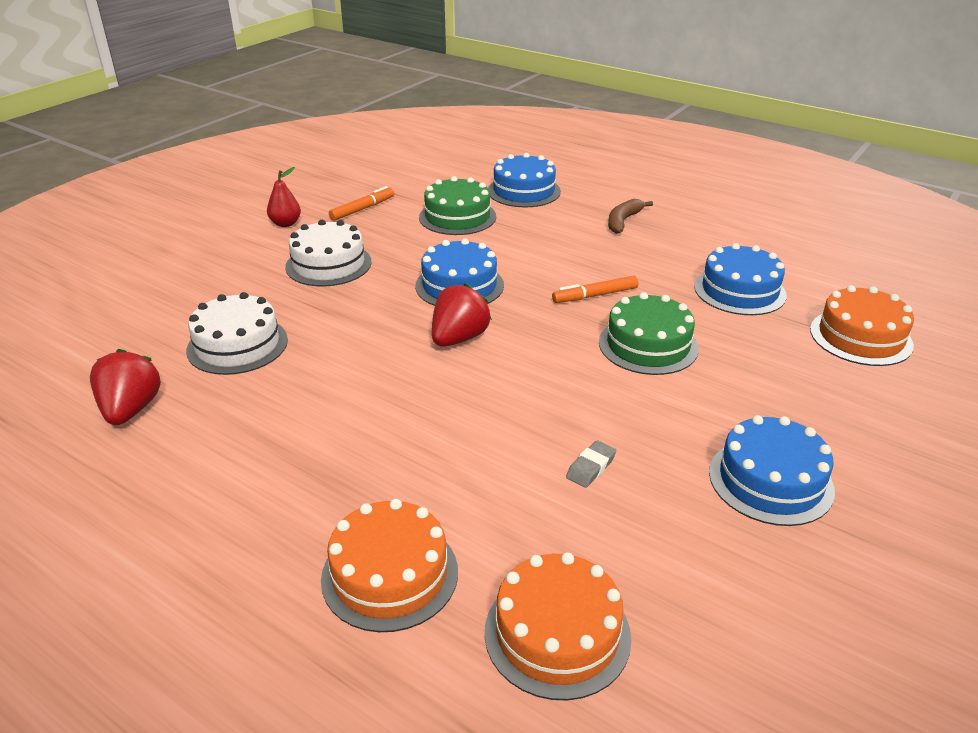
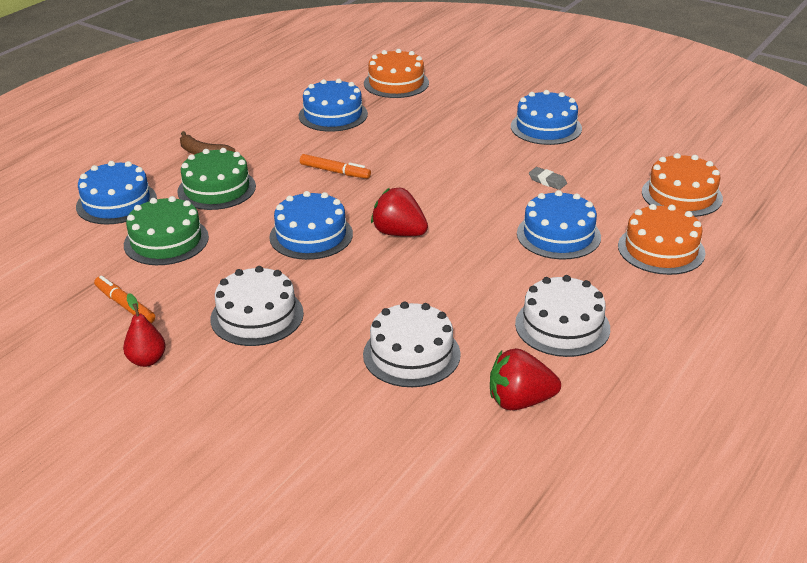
camera: 90 degrees left, 0 degrees up
(242, 451) = (562, 326): none -> white cake
(441, 466) = (558, 235): none -> blue cake
(595, 296) = (335, 172): orange marker -> orange marker turned 45 degrees counterclockwise
(648, 345) = (407, 154): green cake -> green cake (216, 189)

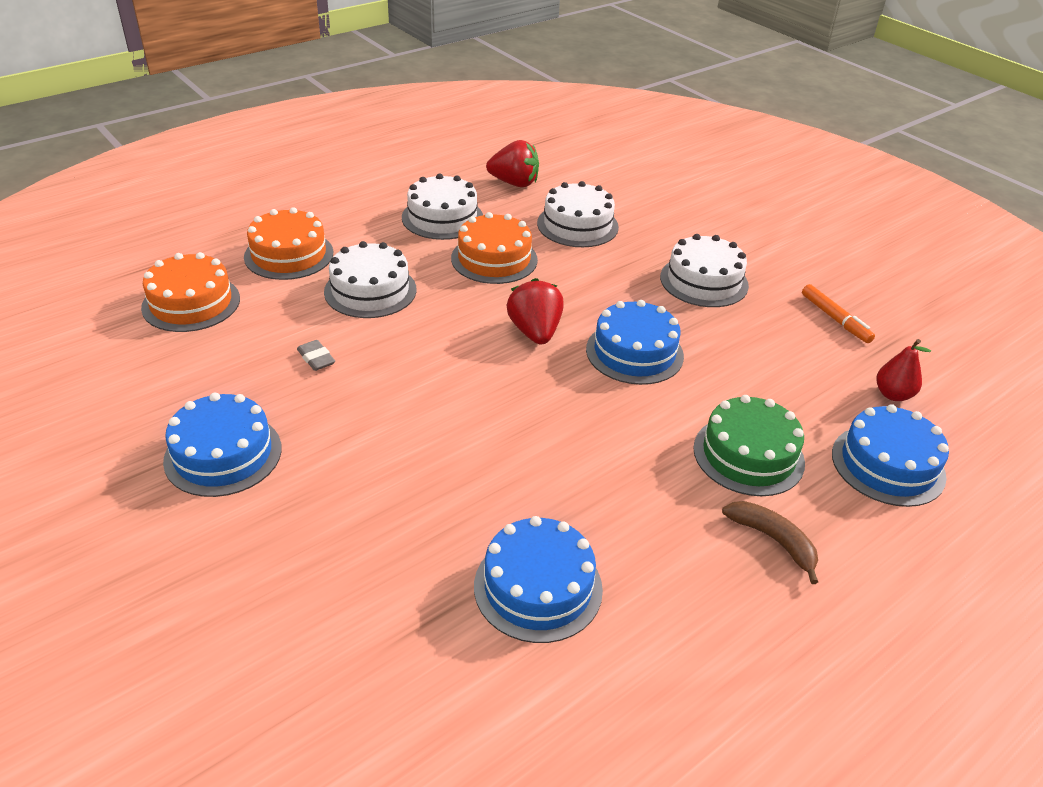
camera: 165 degrees left, 5 degrees up
(147, 360) = (802, 267): red pear -> red pear (893, 394)
(166, 241) = (806, 385): green cake -> none
(335, 172) = (577, 445): orange marker -> none
(396, 83) = (375, 664): orange cake -> orange cake (494, 259)
(399, 233) = (535, 332): red strawberry -> red strawberry turned 150 degrees counterclockwise
(558, 235) = (370, 290): blue cake -> white cake

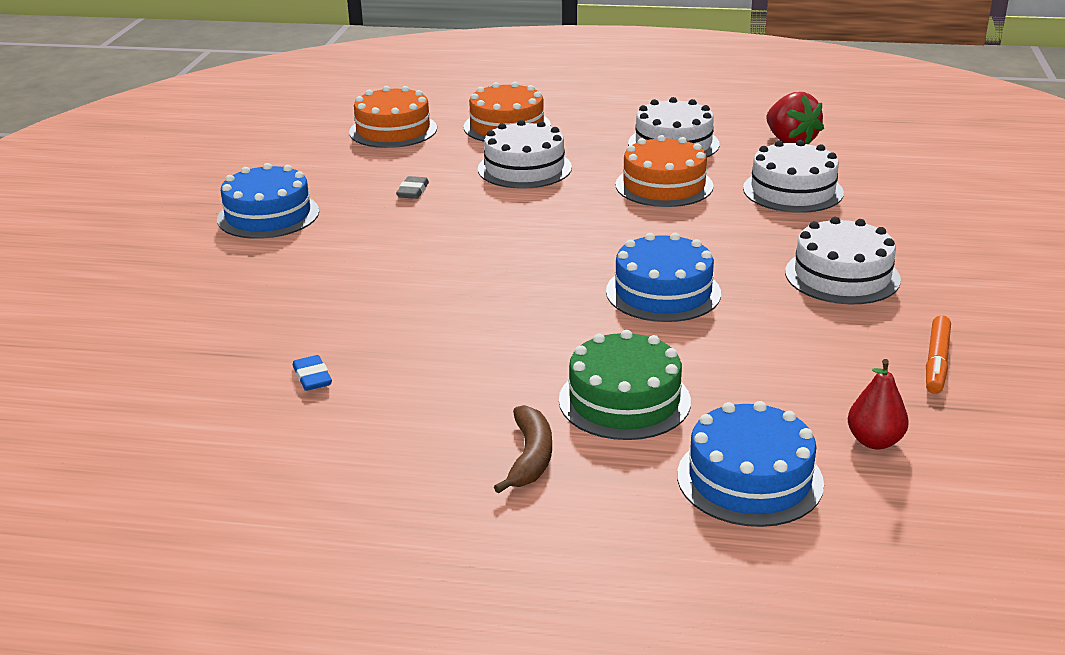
camera: 50 degrees right, 10 degrees down
(535, 332) = (602, 243): red strawberry -> none
(538, 587) = (312, 377): blue cake -> blue eraser

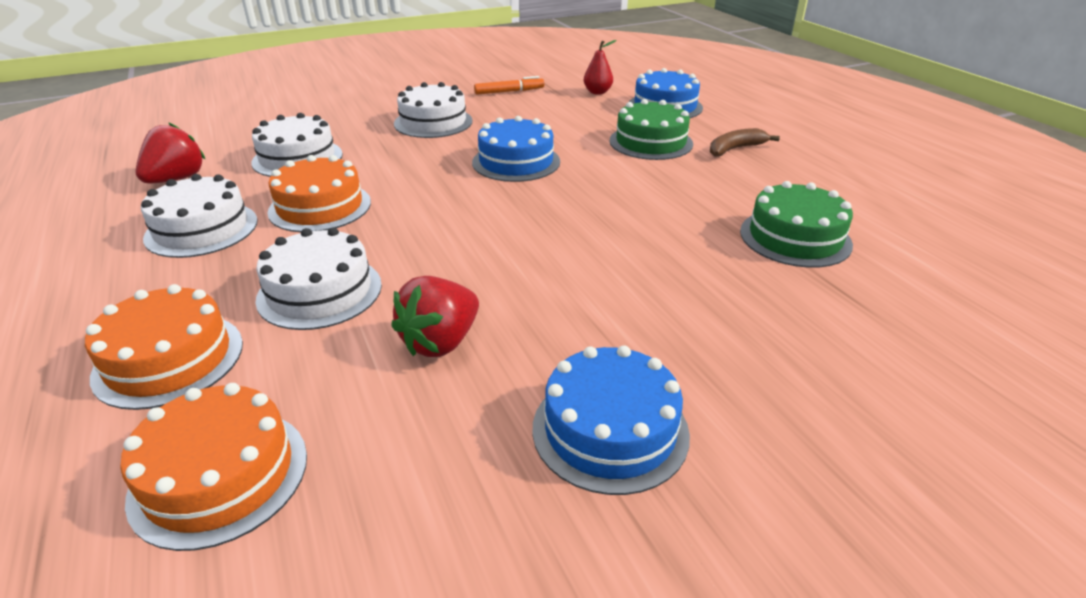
camera: 125 degrees left, 5 degrees up
(312, 377) = (795, 237): blue eraser -> green cake
(413, 191) = (440, 342): grey eraser -> red strawberry

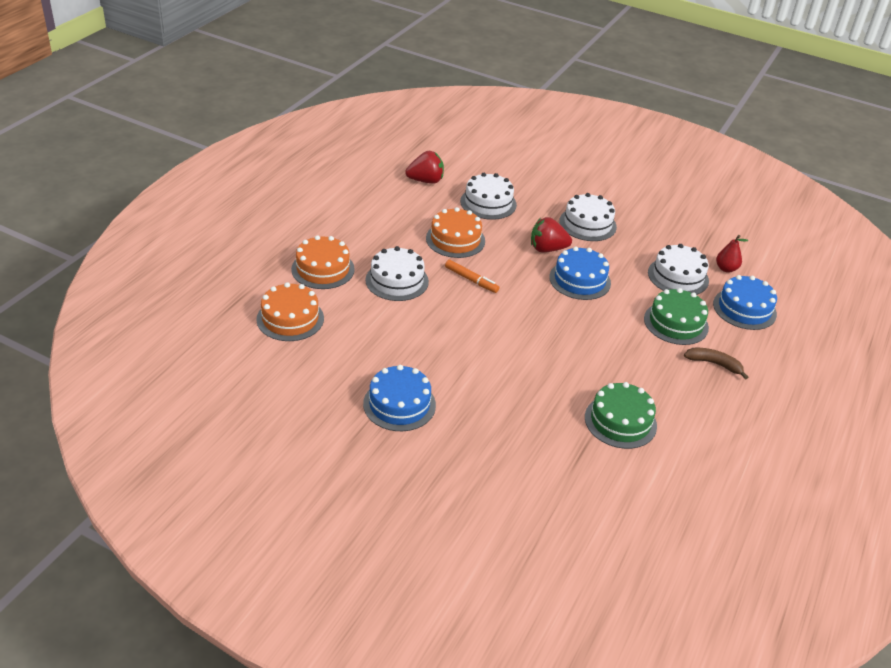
camera: 50 degrees right, 5 degrees up
(201, 229) = (399, 218): white cake -> white cake (678, 276)
(440, 342) = (402, 333): red strawberry -> red strawberry (547, 249)
(509, 91) = (672, 230): orange marker -> orange marker (471, 280)

